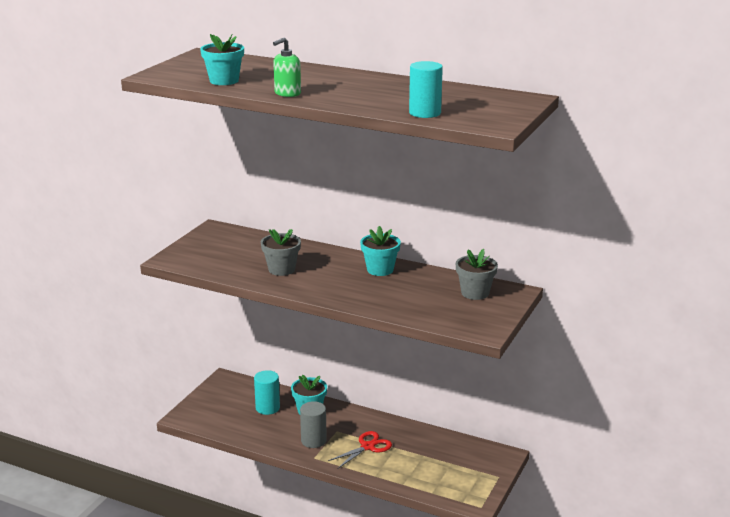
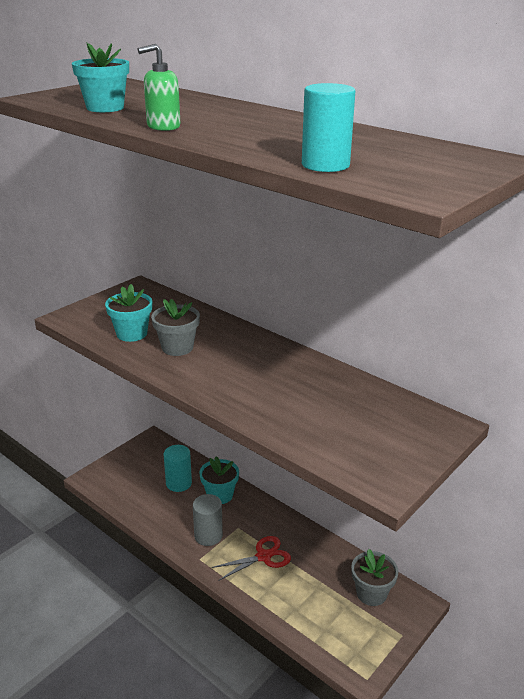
camera: 15 degrees right, 5 degrees up
(380, 270) = (290, 365): turquoise flower pot -> turquoise flower pot (132, 334)
(475, 293) = (394, 418): grey flower pot -> grey flower pot (371, 593)

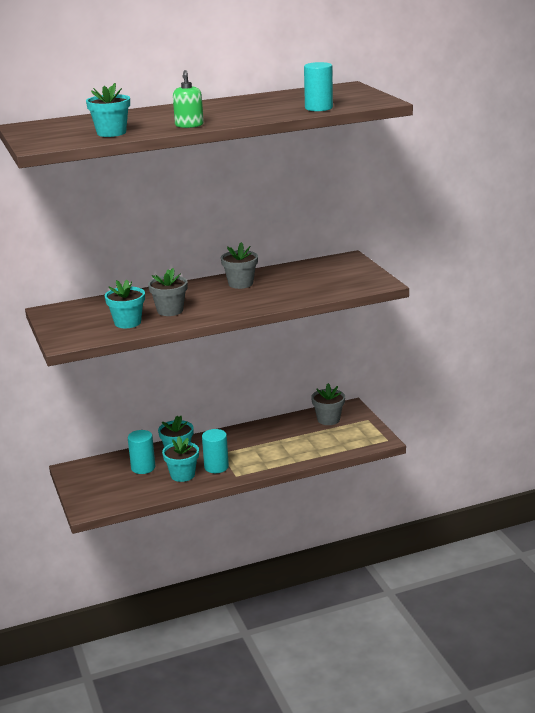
camera: 60 degrees left, 5 degrees down
(180, 516) = (182, 475): none -> turquoise flower pot
(208, 535) = (216, 467): grey cylinder -> turquoise cylinder
(263, 556) = (259, 449): red scissors -> none
(286, 368) = (240, 283): none -> grey flower pot

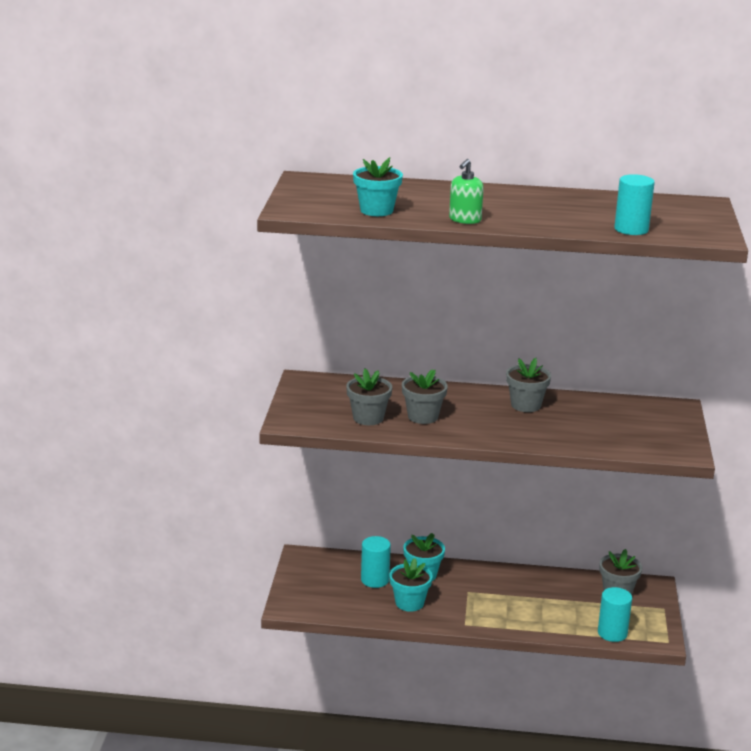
camera: 25 degrees right, 0 degrees up
(127, 322) = (368, 418): turquoise flower pot -> grey flower pot
(216, 467) = (451, 606): turquoise cylinder -> turquoise cylinder (612, 633)

